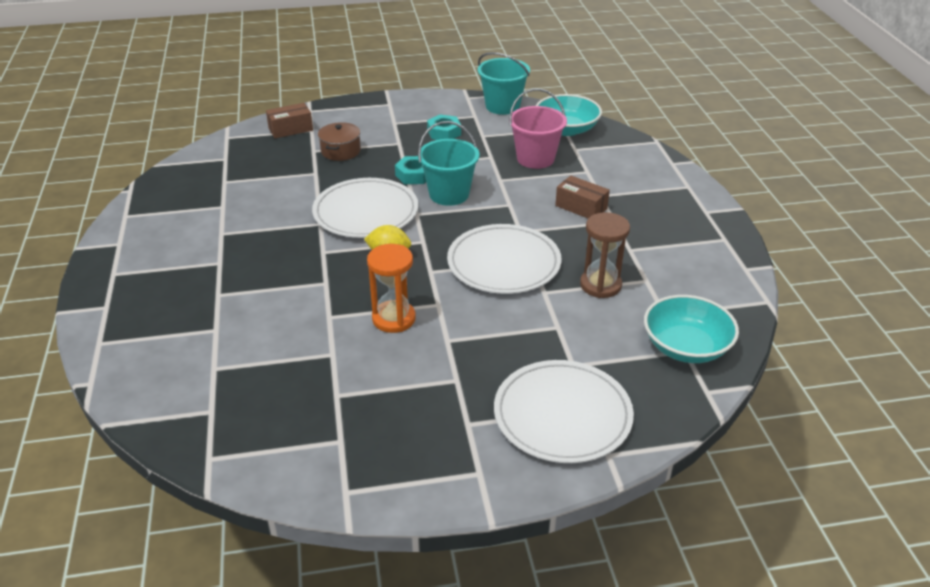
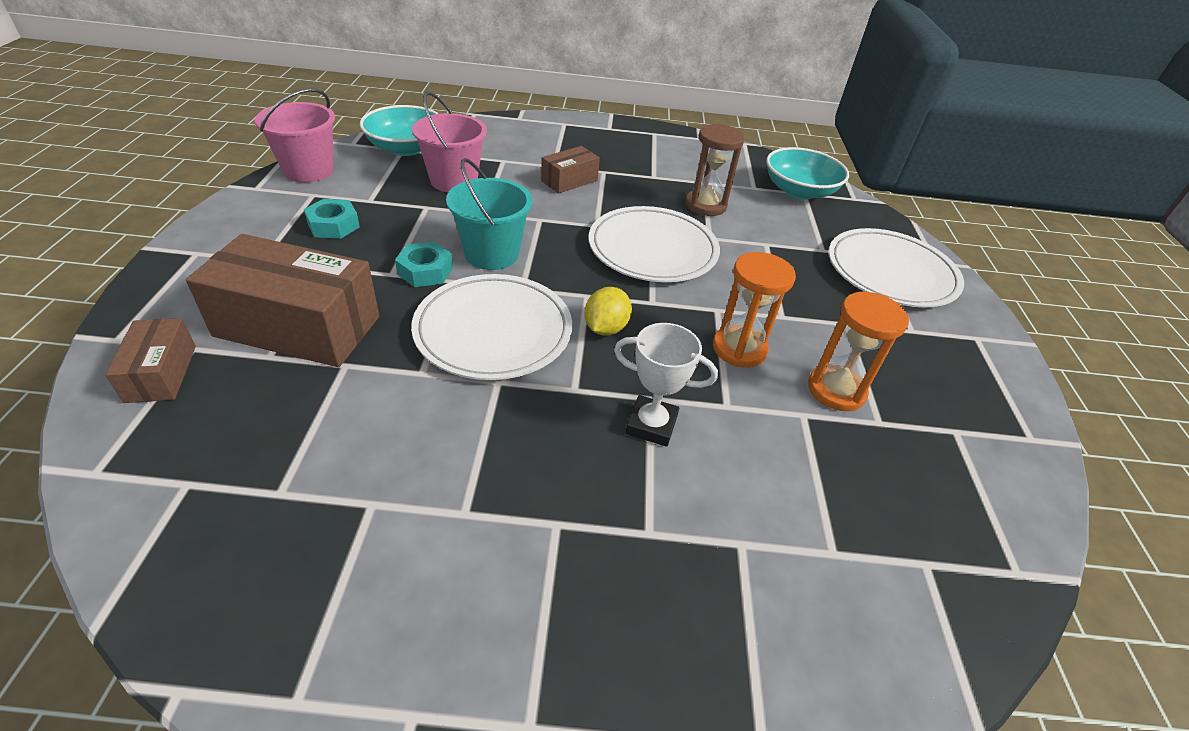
camera: 80 degrees left, 5 degrees up
(301, 286) = (651, 425): none -> white trophy
(340, 151) = (298, 326): brown pot -> brown box
(365, 371) = (836, 390): none -> orange hourglass
(502, 106) = (309, 171): turquoise bucket -> pink bucket

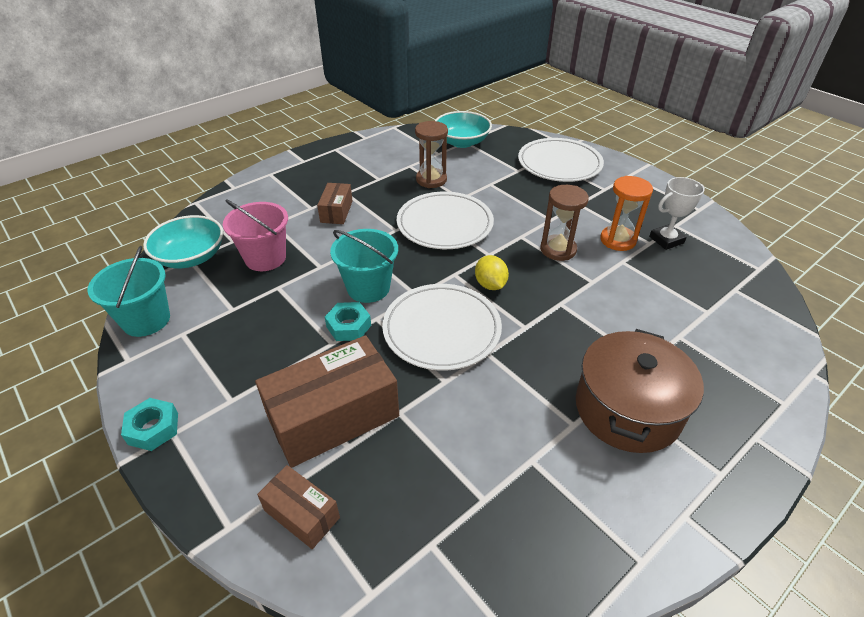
camera: 40 degrees left, 0 degrees up
(309, 171) = (146, 320): pink bucket -> turquoise bucket
(333, 225) = (238, 342): turquoise nut -> turquoise nut (153, 428)
(543, 554) = (627, 409): none -> brown pot
(651, 425) = (579, 316): white trophy -> white trophy (666, 240)
(739, 349) = (558, 249): orange hourglass -> brown hourglass

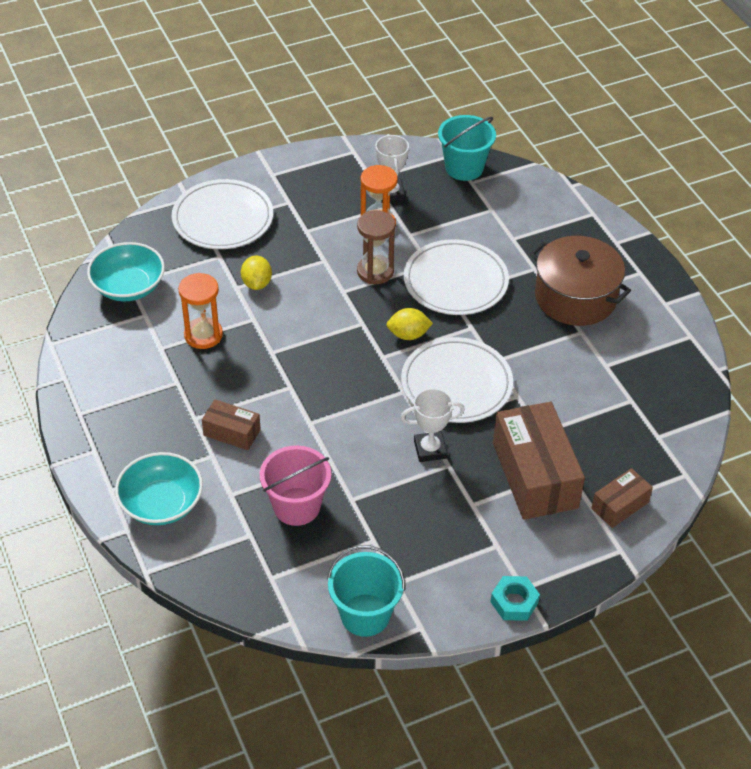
camera: 75 degrees left, 5 degrees up
(191, 257) = (267, 576): turquoise bowl -> turquoise bowl (161, 503)
(349, 326) = (430, 449): turquoise nut -> white trophy
(368, 288) = (380, 426): turquoise bucket -> turquoise bucket (464, 168)
(431, 180) = (203, 335): brown hourglass -> orange hourglass
(445, 224) = (297, 344): white plate -> white plate (455, 281)
(500, 192) = (257, 283): none -> yellow lemon

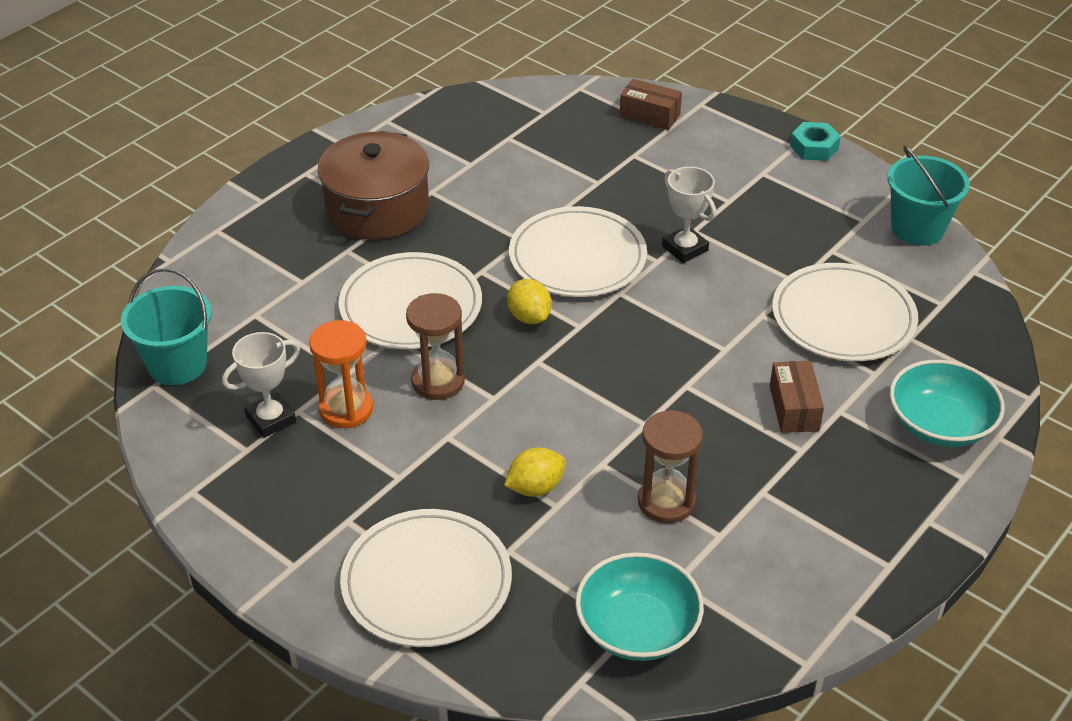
camera: 115 degrees left, 5 degrees down
(203, 335) = (666, 502): orange hourglass -> brown hourglass
(296, 506) = (843, 317): pink bucket -> white plate
(534, 475) = (658, 172): brown box -> none

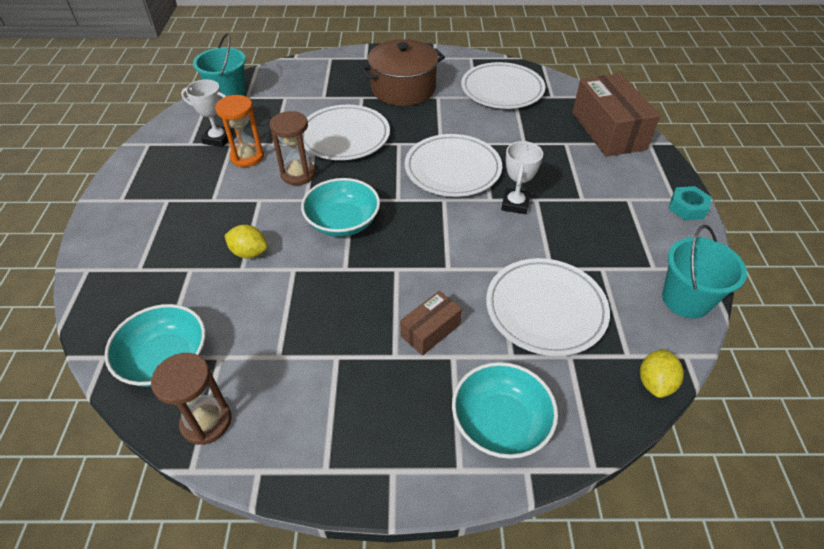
camera: 50 degrees right, 5 degrees up
(426, 582) = (142, 251): white plate -> white plate (502, 89)
(529, 317) = (383, 178): yellow lemon -> yellow lemon (655, 383)
(568, 388) = (343, 222): none -> turquoise bowl
(649, 115) = (608, 130): brown box -> brown box, size x1.96
(666, 502) = (286, 314): brown hourglass -> brown hourglass (206, 421)

